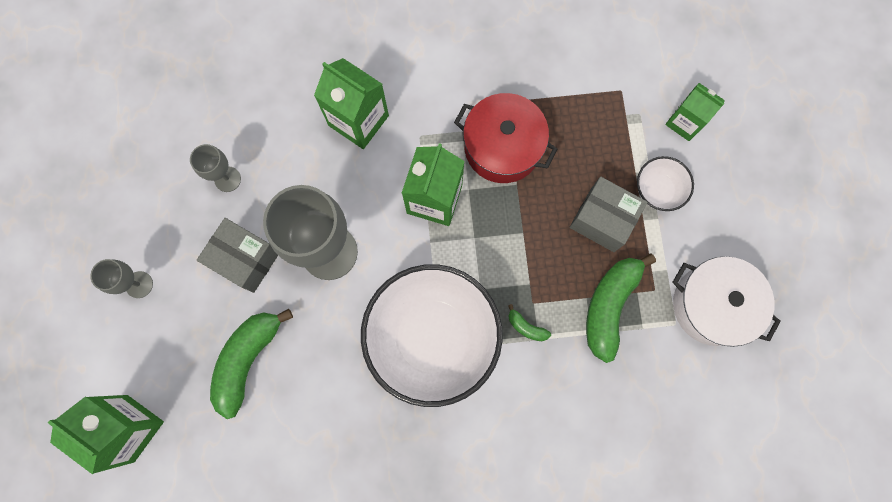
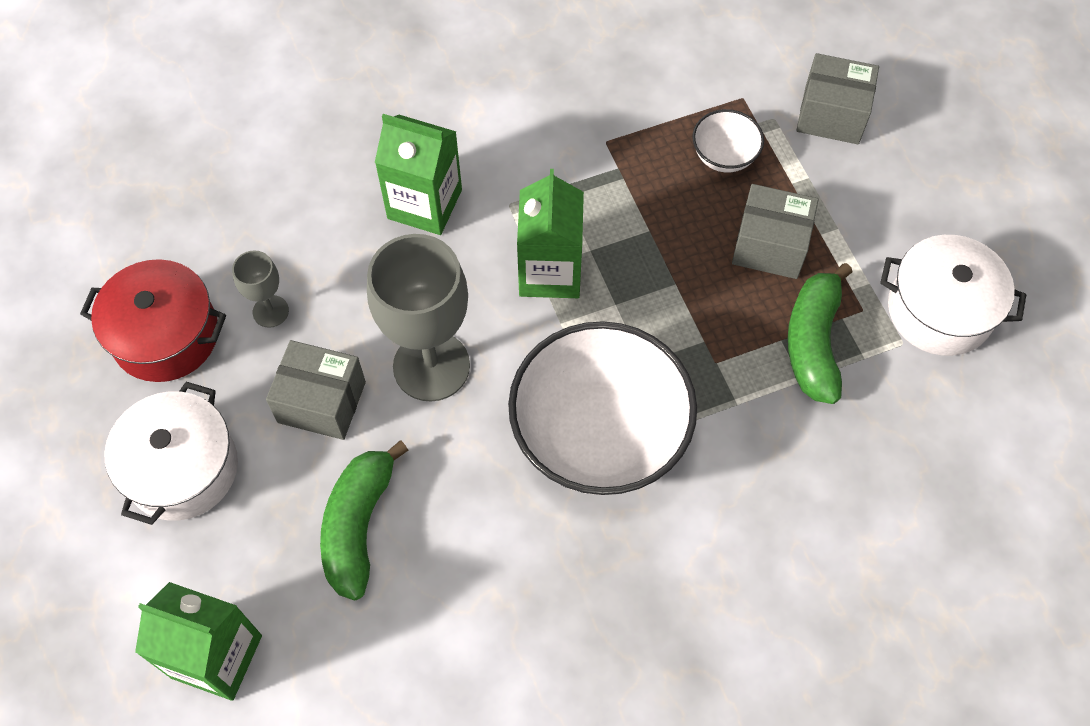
camera: 15 degrees left, 15 degrees down
(139, 284) = (182, 468): grey goblet -> white pot
(502, 147) = (617, 193): red pot -> red pot (166, 335)
(526, 327) = (716, 393): green banana -> none
(657, 190) = (826, 196): white bowl -> white bowl (724, 156)
(684, 122) = (831, 115): green carton -> grey box

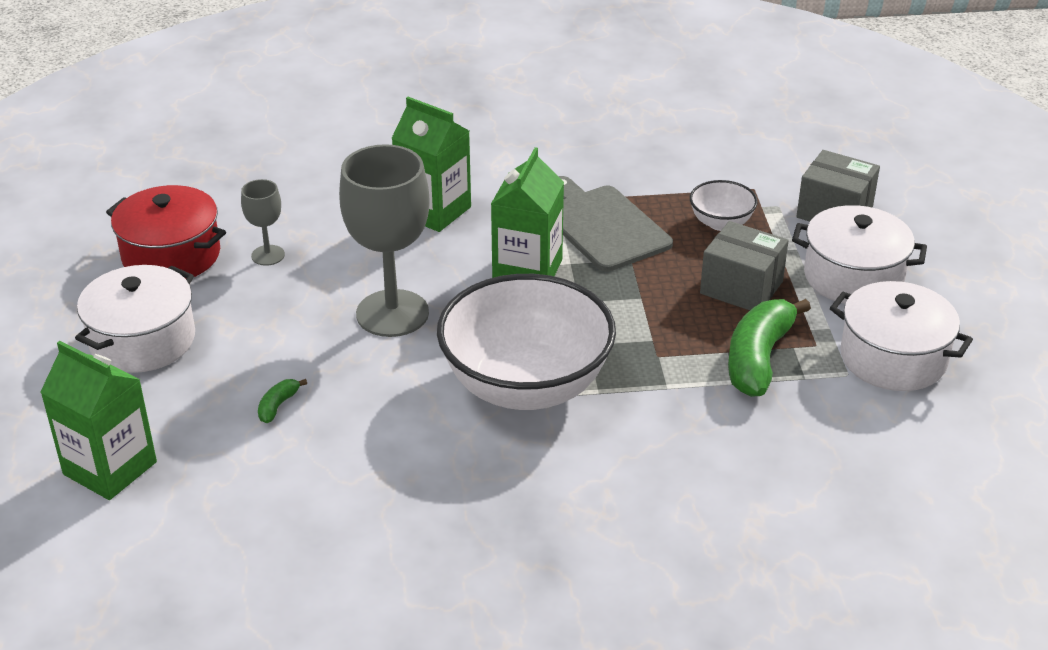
camera: 15 degrees right, 25 degrees down
(322, 402) = (284, 320): grey box -> none
(358, 526) = (278, 406): green banana -> green banana, size x0.44
(607, 187) = (603, 225): none -> grey cutting board
(873, 205) = (853, 277): none -> white pot

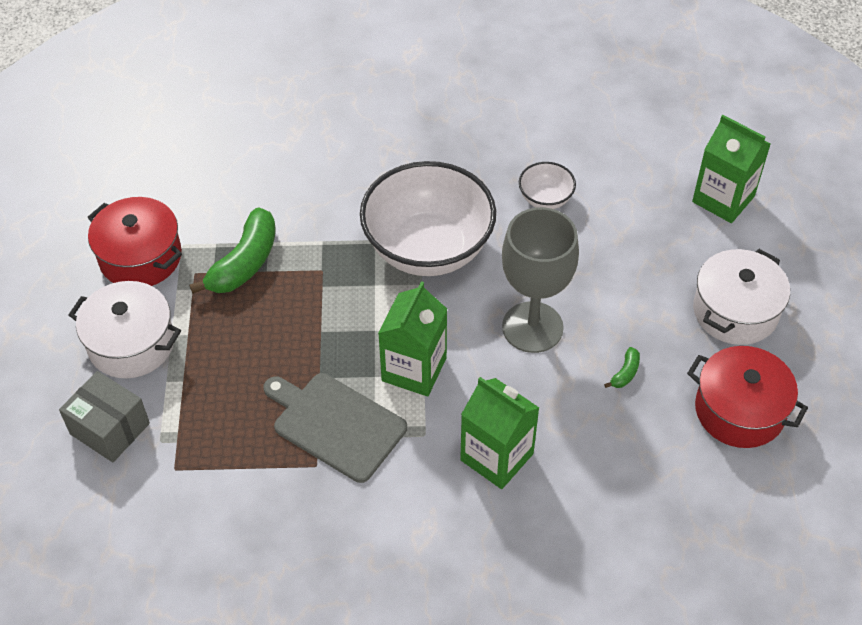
camera: 175 degrees left, 15 degrees up
(268, 255) = (650, 405): grey goblet -> none
(278, 406) = (614, 242): green banana -> green banana (625, 373)
(603, 225) = (335, 424): grey cutting board -> grey cutting board turned 150 degrees clockwise
(721, 223) = (223, 420): white bowl -> white bowl (545, 199)
(741, 287) = (232, 337): grey box -> none
(893, 358) = (140, 257): white pot -> red pot

